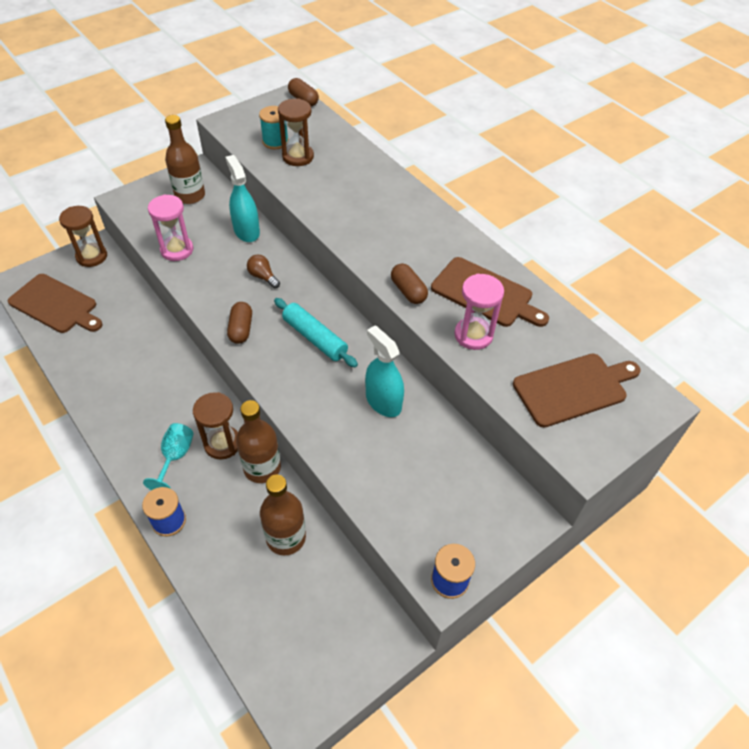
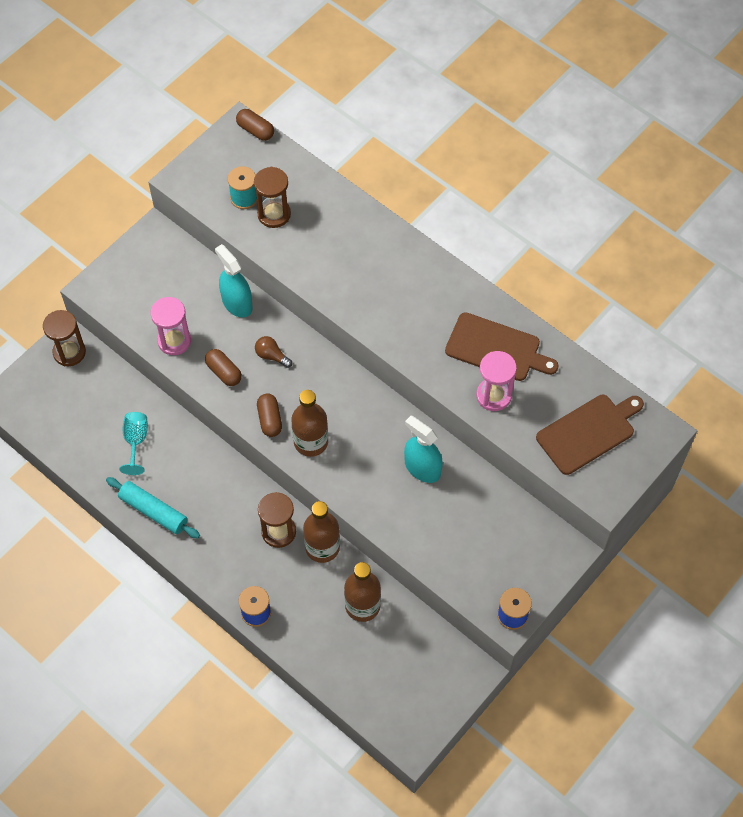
camera: 10 degrees left, 10 degrees up
(55, 305) = (58, 418): brown cutting board -> none
(175, 457) = (240, 554): turquoise goblet -> turquoise goblet (136, 441)
(190, 195) = (162, 269): brown bottle -> brown bottle (311, 442)
(315, 338) = (342, 415): turquoise rolling pin -> turquoise rolling pin (154, 511)
(408, 291) = (425, 360): brown capsule -> brown capsule (224, 372)

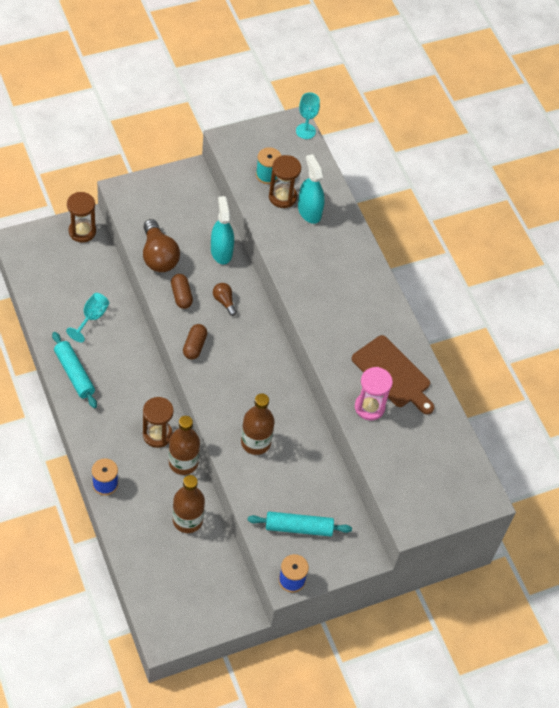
camera: 20 degrees right, 5 degrees down
(174, 341) = (158, 256): pink hourglass -> brown light bulb
(255, 130) = (305, 131): brown capsule -> turquoise goblet
(311, 442) = (215, 377): brown bottle -> brown bottle (255, 442)
(422, 468) = (288, 438): turquoise spray bottle -> turquoise spray bottle (309, 211)
(487, 557) = (298, 527): none -> turquoise rolling pin
(588, 432) = (427, 470): brown cutting board -> none

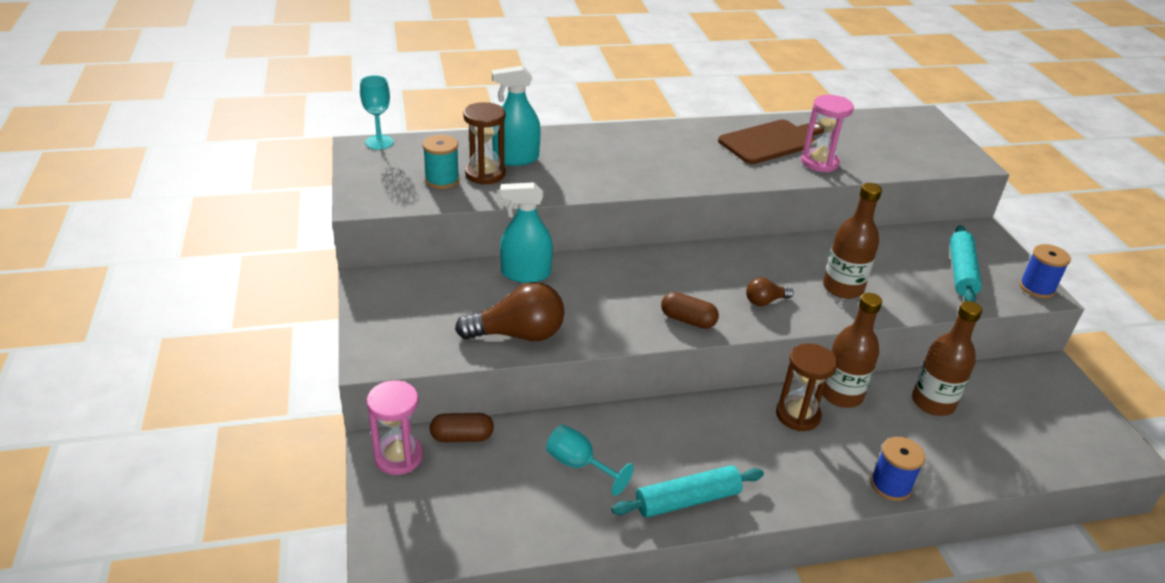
camera: 75 degrees left, 20 degrees down
(82, 231) = (398, 457): brown hourglass -> pink hourglass
(181, 296) = (597, 321): brown capsule -> brown capsule (462, 437)
(224, 301) = (613, 283): brown light bulb -> brown light bulb (765, 301)

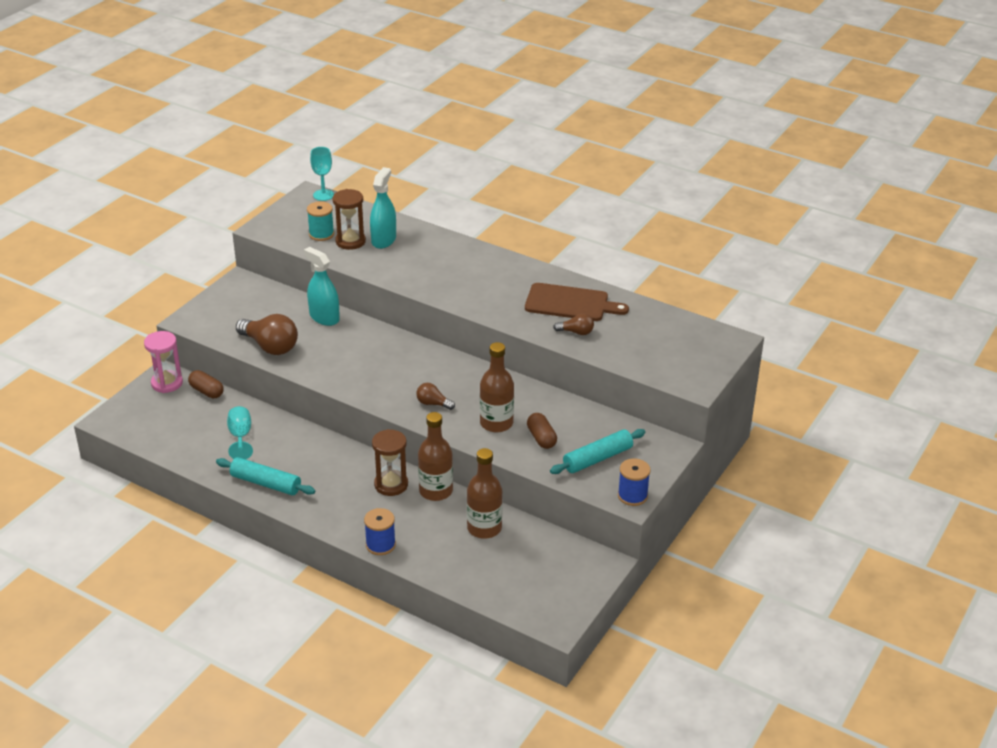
camera: 45 degrees right, 0 degrees up
(516, 159) = (383, 240): turquoise spray bottle -> turquoise spray bottle turned 75 degrees clockwise
(688, 320) = (370, 388): brown capsule -> brown capsule (541, 438)
(819, 162) = (576, 332): pink hourglass -> brown light bulb

